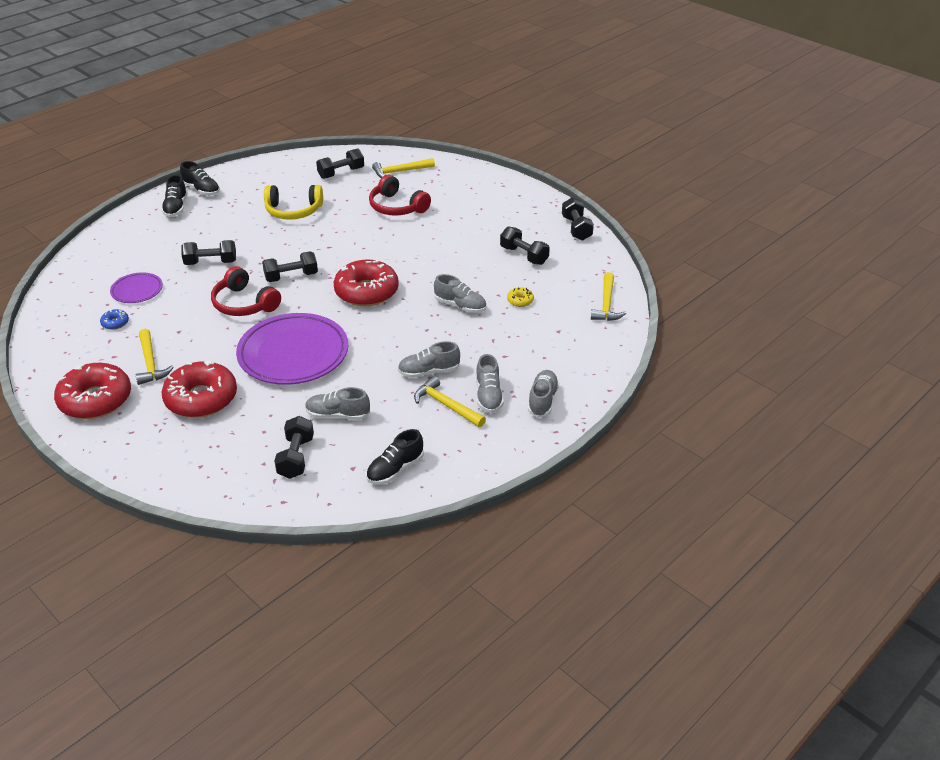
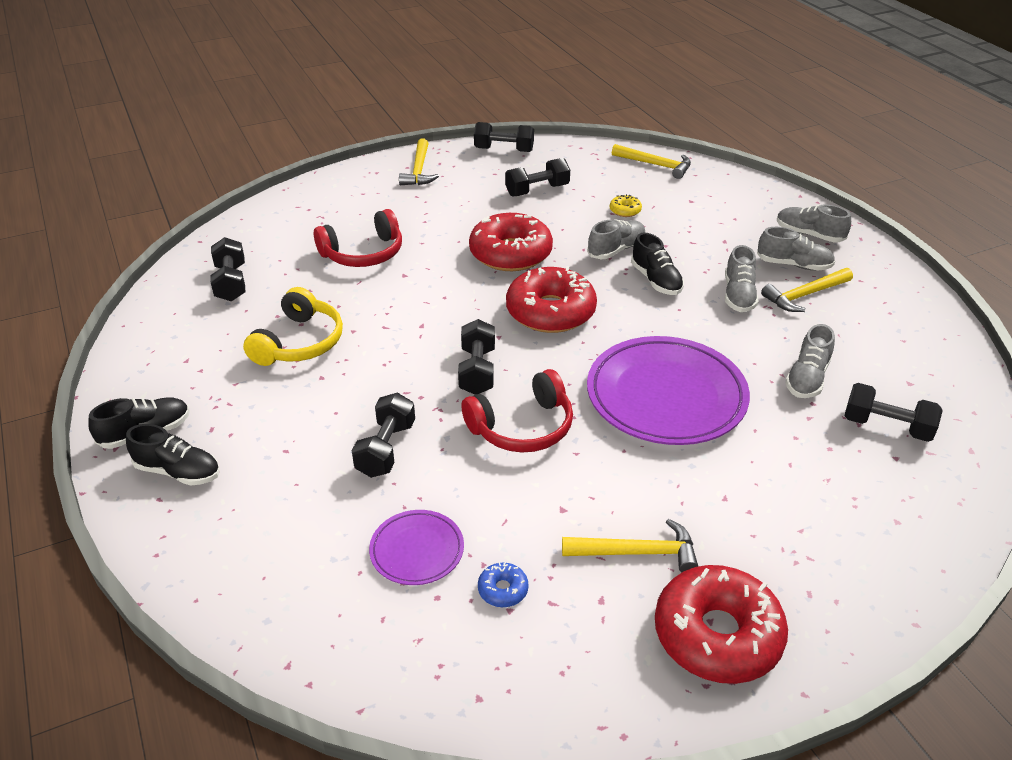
camera: 70 degrees left, 0 degrees up
(201, 398) = (744, 502): red donut -> red donut (510, 253)
(395, 469) = (915, 351): black shoe -> black shoe (656, 280)
(400, 171) = (275, 235): yellow hammer -> yellow hammer (419, 170)

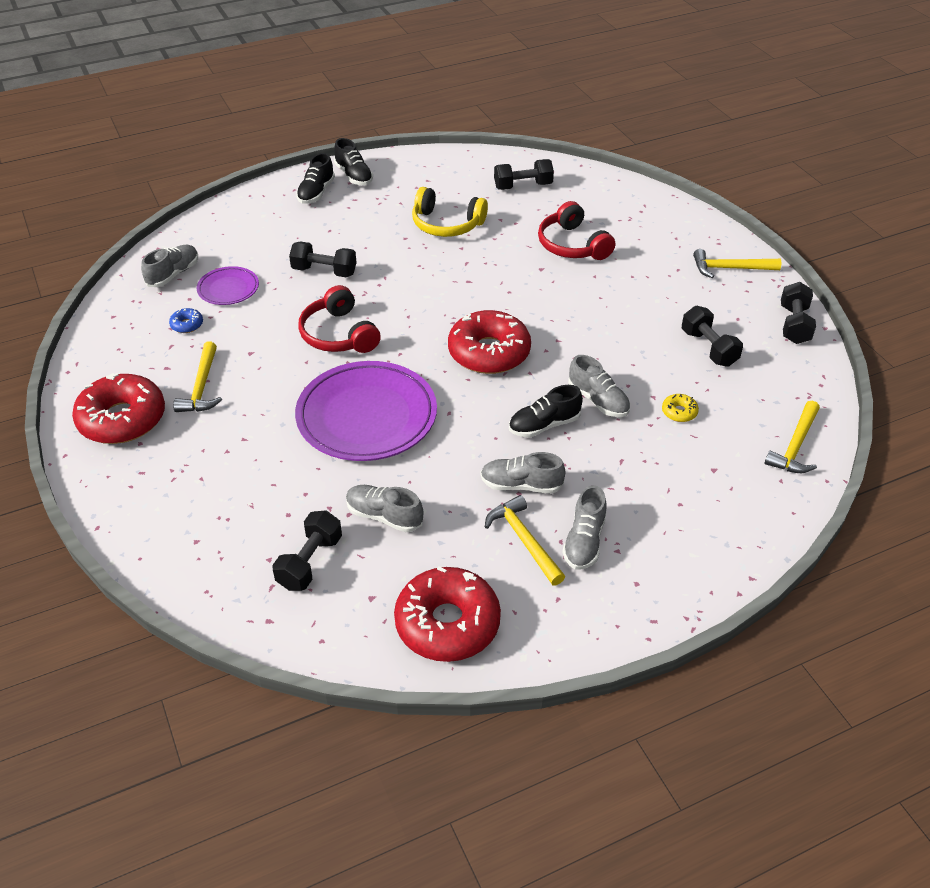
camera: 90 degrees right, 5 degrees up
(477, 371) = (408, 311): black dumbbell -> none
(510, 253) = (582, 329): red donut -> red donut (447, 623)
(809, 234) = (653, 568): grey shoe -> grey shoe (173, 274)

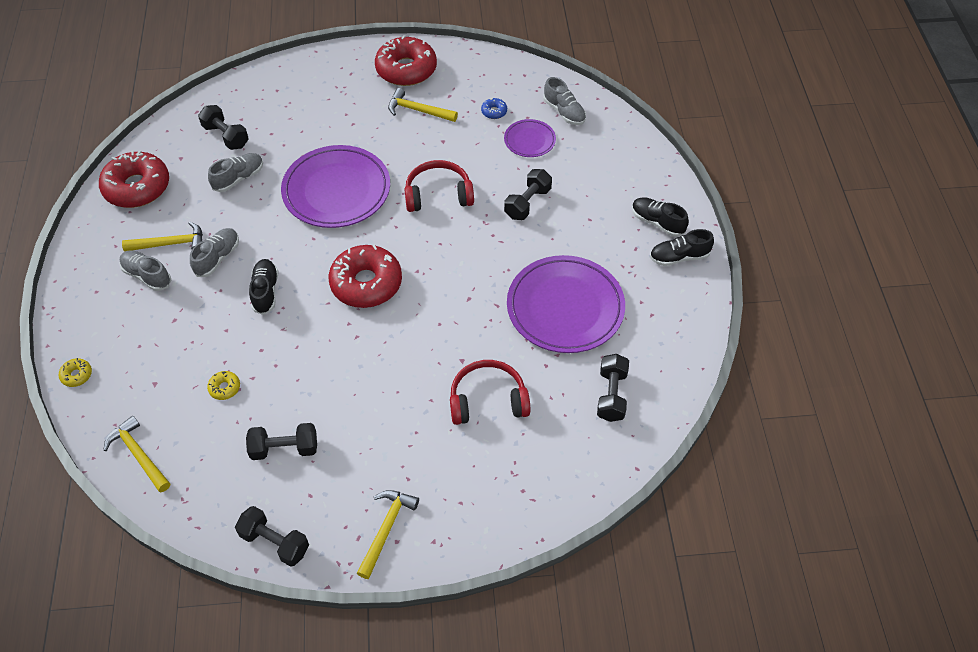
camera: 110 degrees right, 10 degrees up
(446, 224) = (565, 308): yellow headphones -> purple plate
(598, 400) = (270, 337): grey shoe -> none
(753, 542) = (77, 375): none -> yellow donut

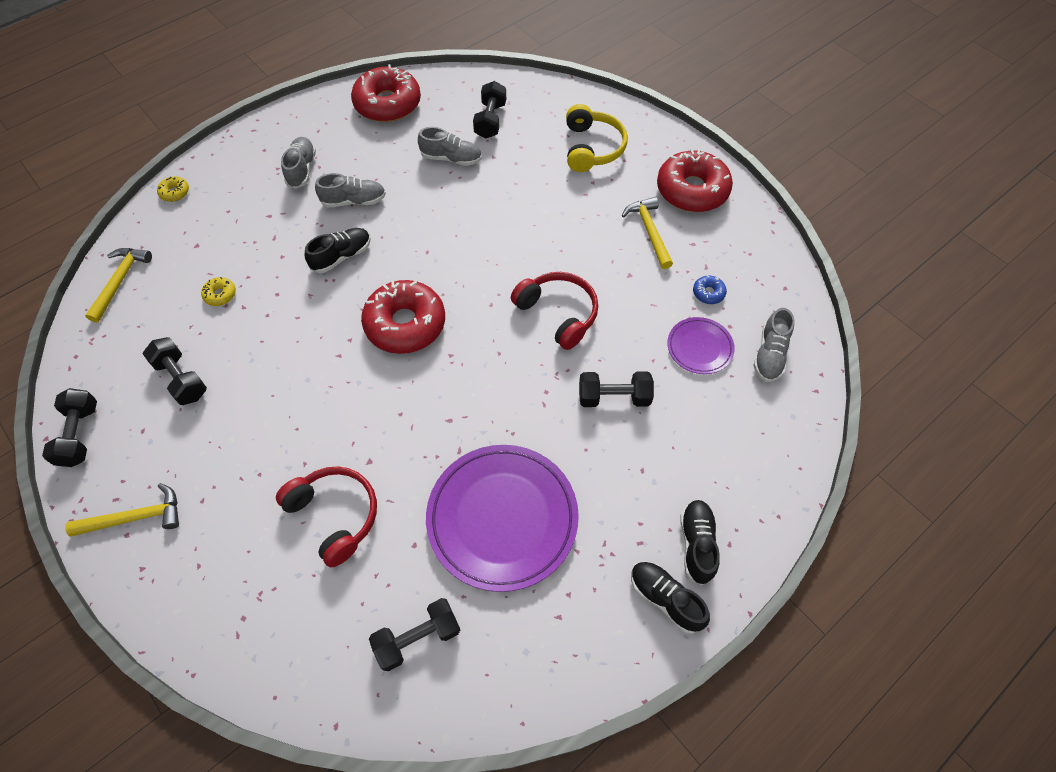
camera: 55 degrees right, 5 degrees up
(170, 244) = (345, 162): yellow hammer -> none
(315, 96) = (592, 148): none -> yellow headphones
(336, 191) = (495, 233): purple plate -> none

